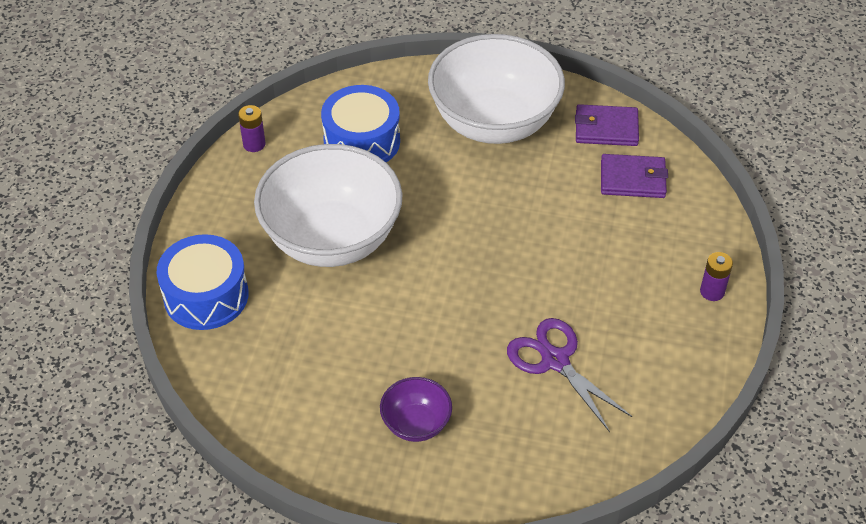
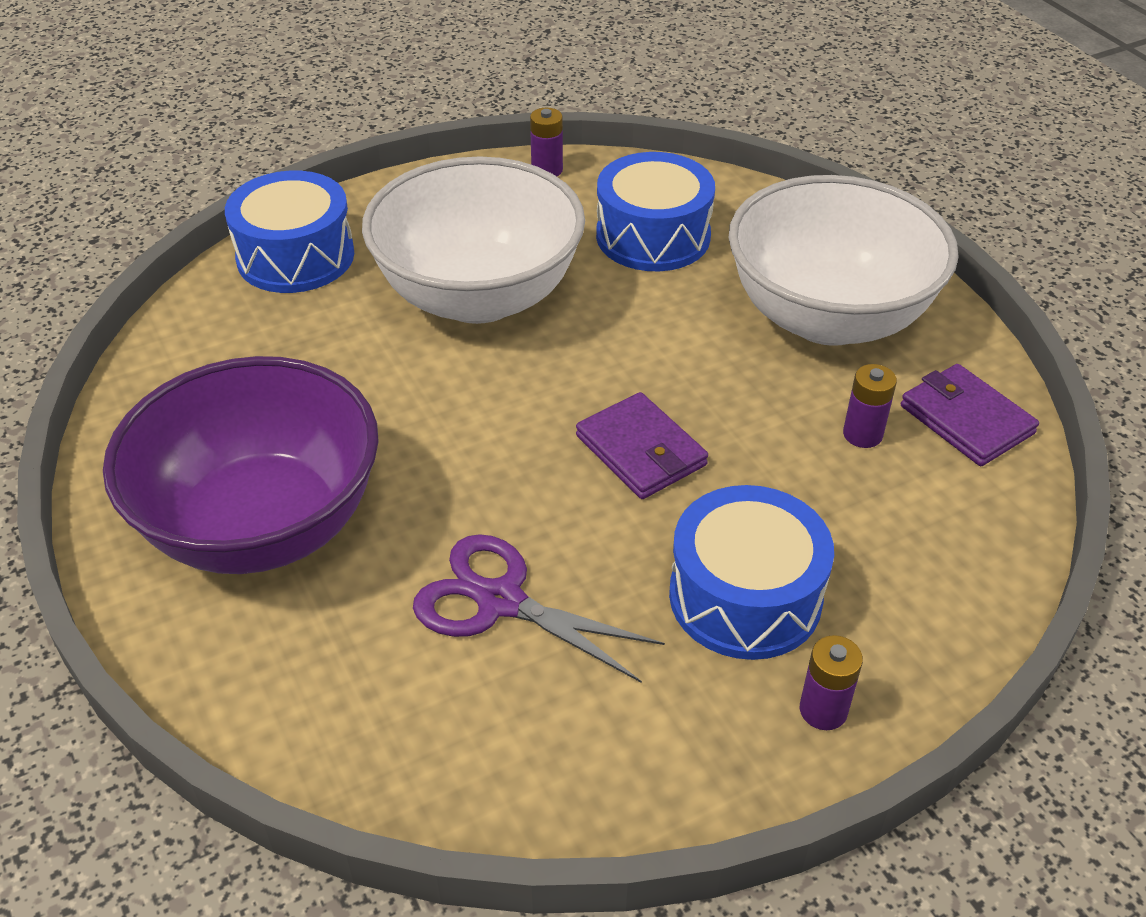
camera: 50 degrees right, 5 degrees down
(416, 424) = (263, 525): purple bowl -> purple bowl, size x2.24
(555, 360) = (500, 601): purple scissors -> purple scissors turned 75 degrees counterclockwise
(580, 168) = (862, 434): none -> purple battery
(632, 274) = (745, 596): none -> blue drum
(633, 179) = (916, 497): purple wallet -> purple wallet (641, 451)

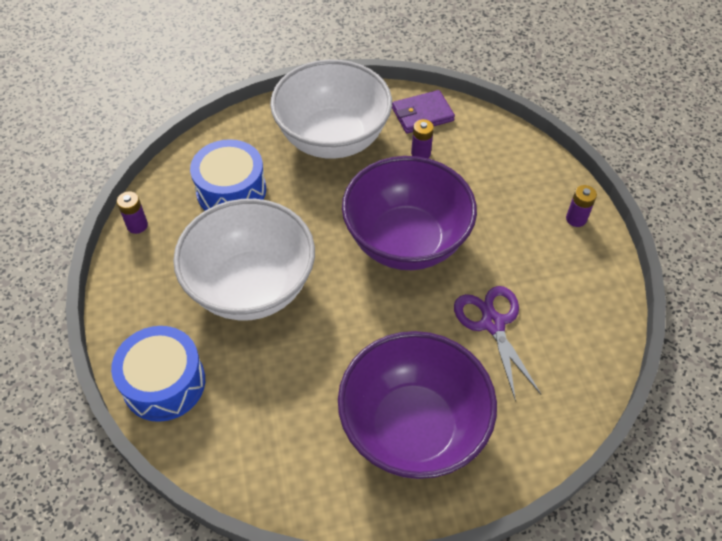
camera: 75 degrees left, 10 degrees up
(500, 601) = (493, 323): purple scissors -> purple scissors turned 120 degrees clockwise
(641, 451) = (406, 241): purple wallet -> purple bowl
(745, 596) = (510, 227): blue drum -> none

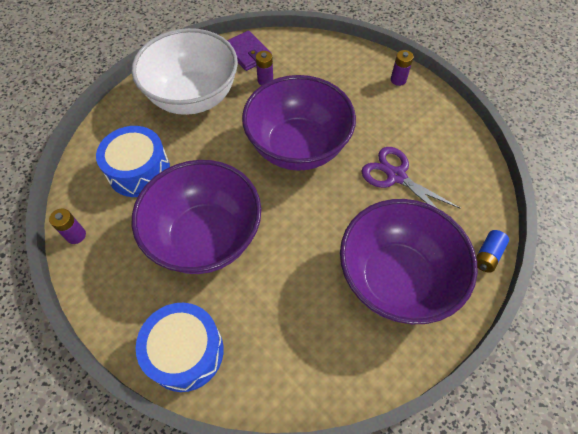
camera: 30 degrees left, 5 degrees up
(251, 287) = (205, 237): white bowl -> purple bowl
(422, 114) = (247, 53): purple wallet -> purple wallet turned 75 degrees counterclockwise
(534, 460) = (487, 255): none -> blue battery

